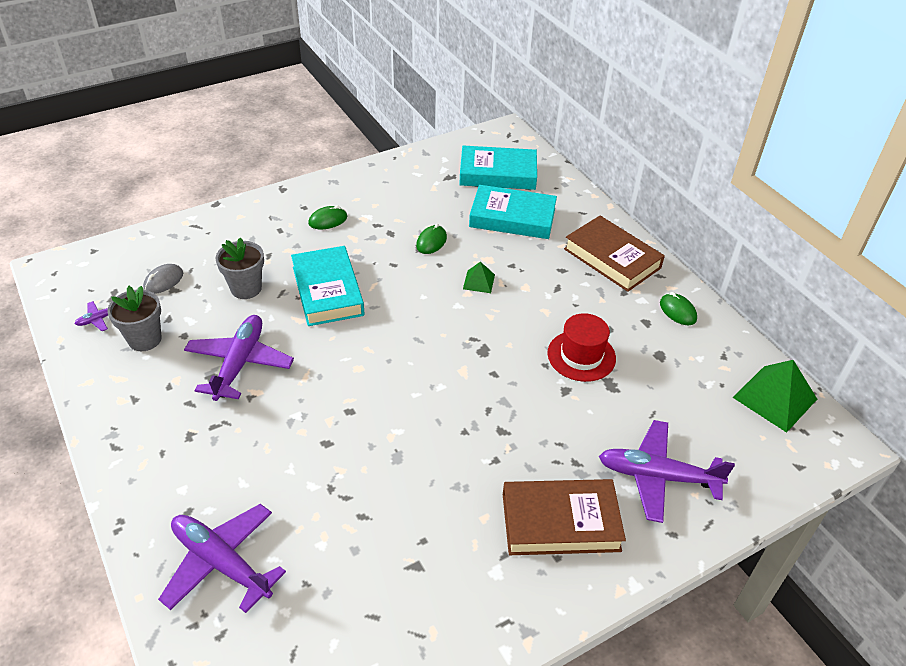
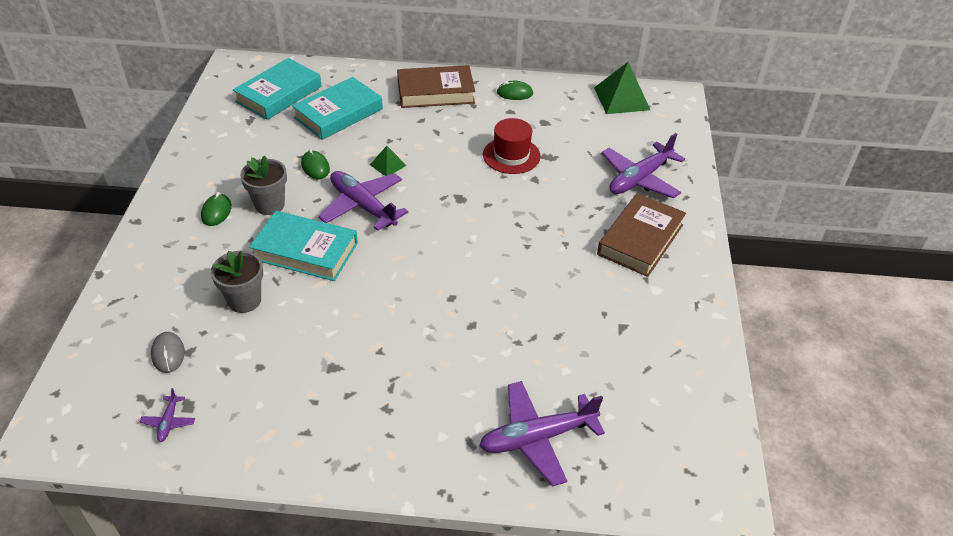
camera: 55 degrees left, 0 degrees up
(145, 339) = (235, 397): grey flower pot -> grey flower pot (269, 205)
(240, 363) = (334, 342): purple plane -> purple plane (363, 206)

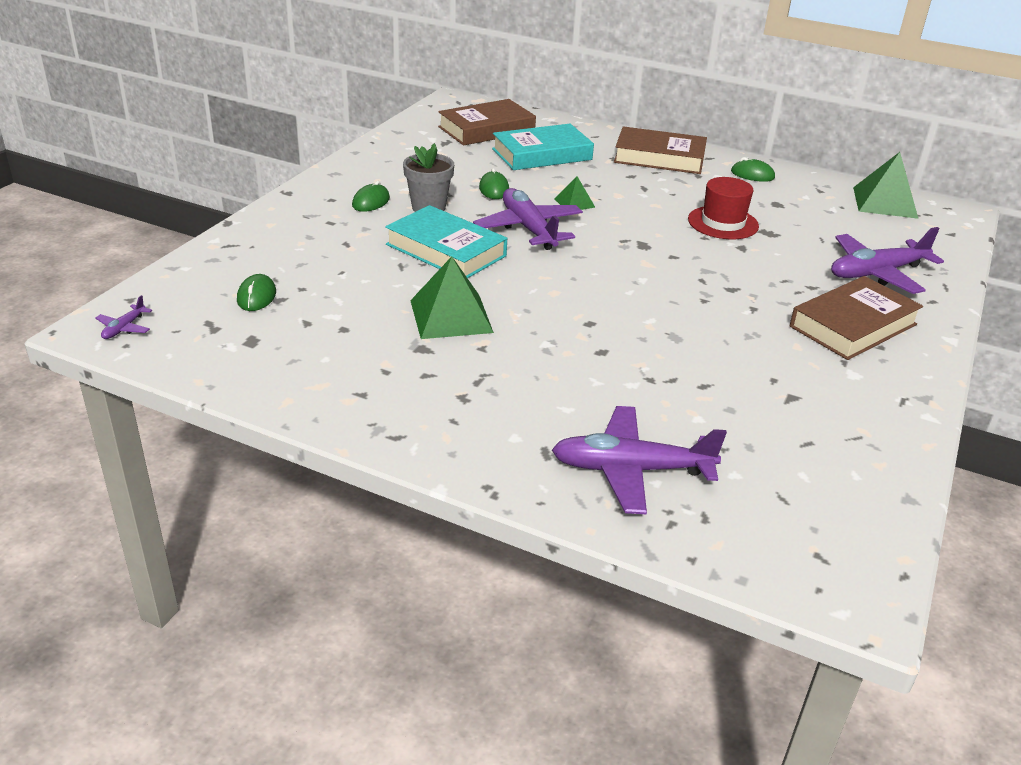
camera: 20 degrees right, 10 degrees down
(168, 354) = (256, 296): grey mouse -> green mouse
(169, 422) = (224, 349): purple plane -> purple plane (124, 328)
(244, 300) = (359, 274): grey flower pot -> none
(279, 94) = (486, 129): turquoise book -> brown book
(341, 324) = (451, 316): none -> green pyramid

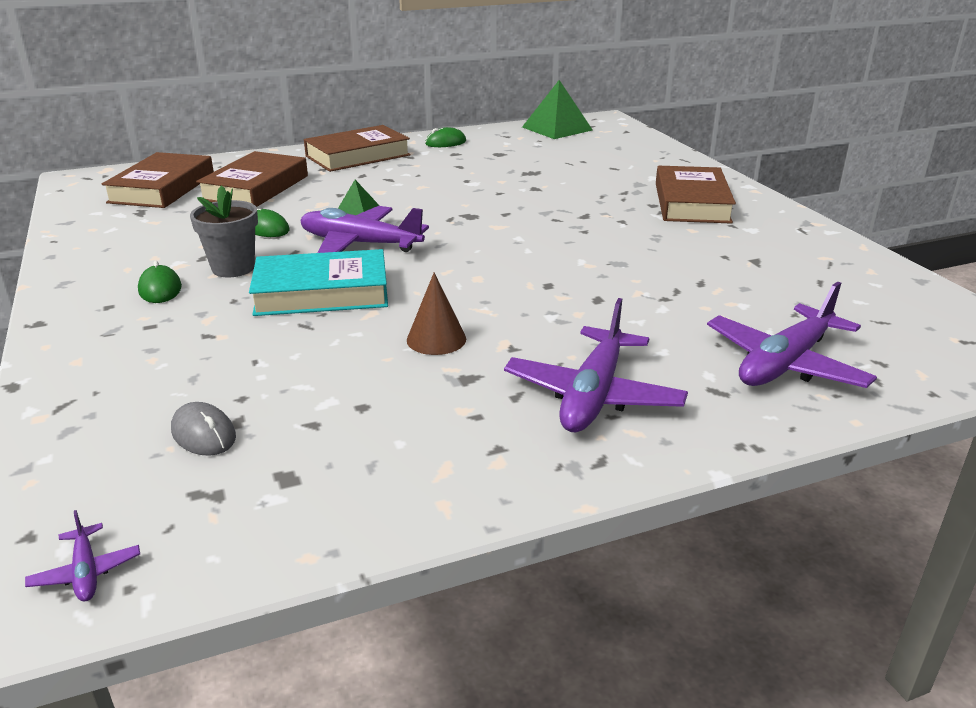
camera: 45 degrees left, 5 degrees down
(256, 296) = (204, 434): green mouse -> grey mouse
(451, 316) = (436, 339): green pyramid -> brown cone
(542, 154) = (256, 188): turquoise book -> brown book
(723, 223) = (491, 179): red hat -> none
(876, 273) = (638, 168): purple plane -> purple plane (593, 395)

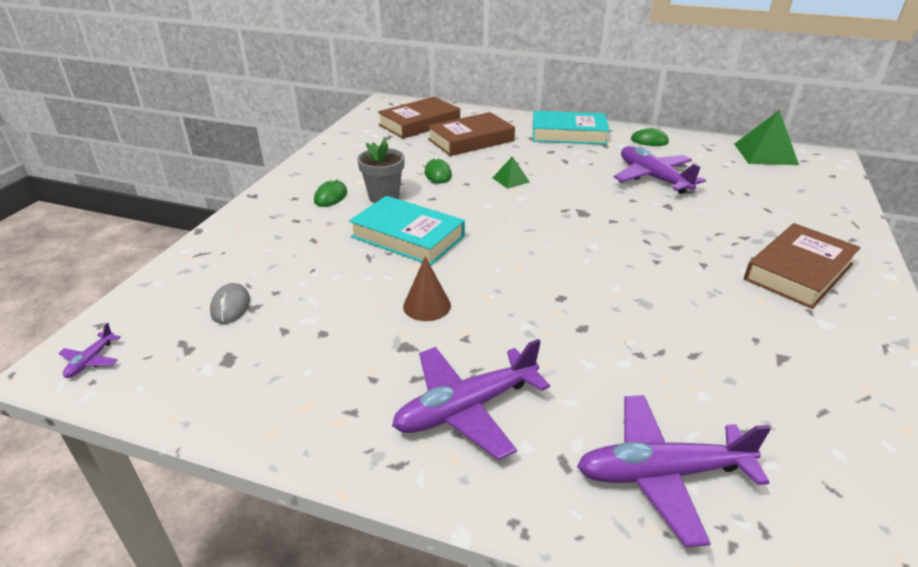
camera: 40 degrees right, 5 degrees up
(358, 156) = (568, 134): brown book -> turquoise book
(360, 244) = (477, 208): purple plane -> purple plane (653, 178)

